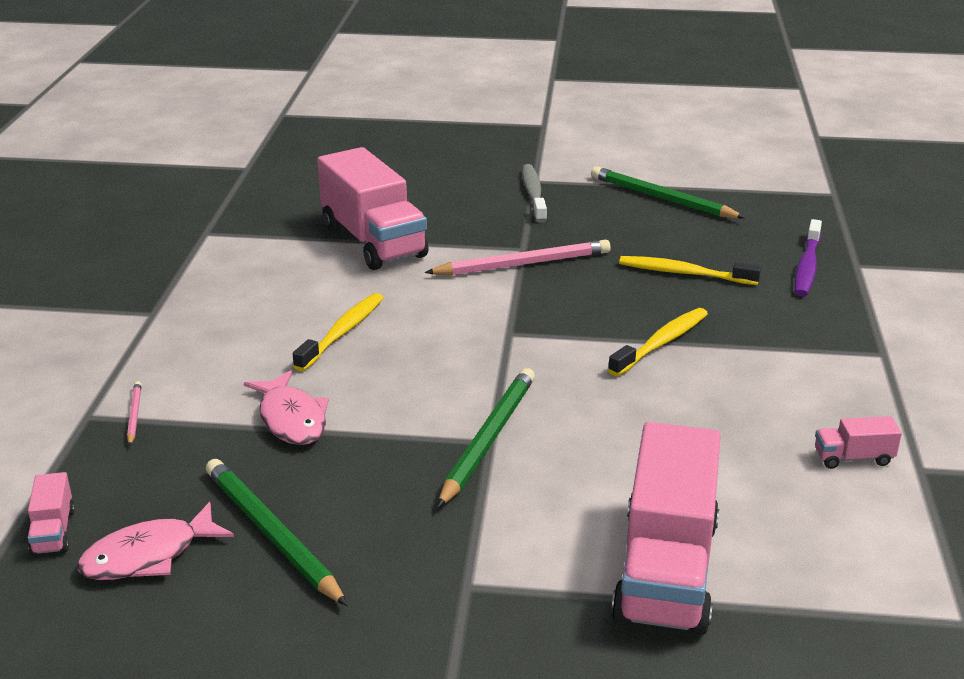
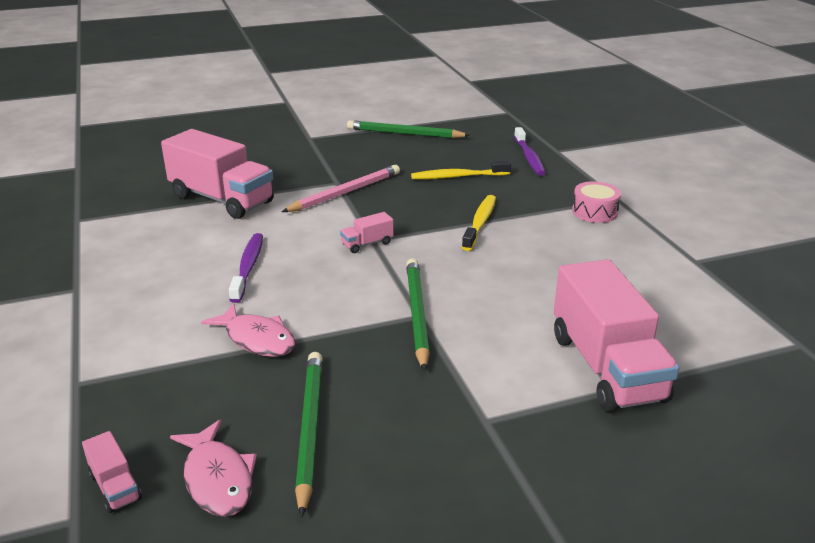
camera: 25 degrees left, 0 degrees up
(134, 415) = (119, 371): pink pencil -> none
(148, 556) = (218, 479): pink fish -> pink fish turned 60 degrees counterclockwise
(272, 534) = (310, 429): green pencil -> green pencil turned 60 degrees clockwise
(342, 332) = (248, 267): yellow toothbrush -> purple toothbrush
(533, 194) = (315, 146): grey toothbrush -> none
(833, 364) = (594, 212): none -> pink drum
(853, 458) = (654, 265): pink truck -> pink truck (367, 244)

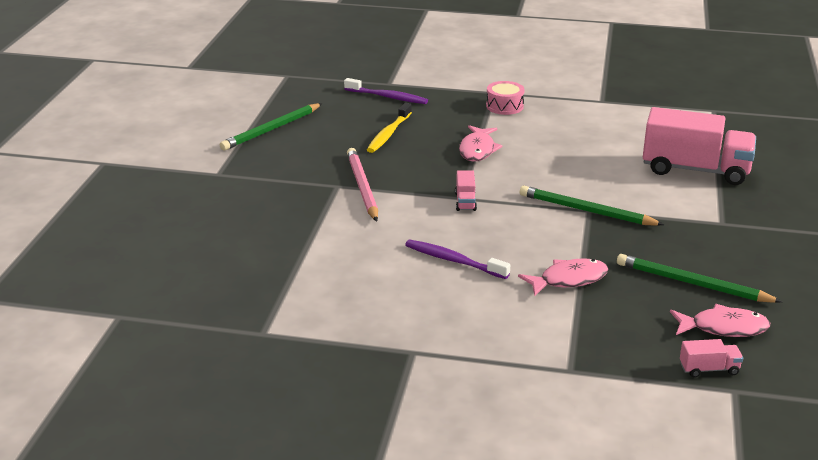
camera: 60 degrees left, 0 degrees up
(222, 199) = (307, 247): pink truck -> none
(480, 223) = (477, 150): yellow toothbrush -> pink fish

